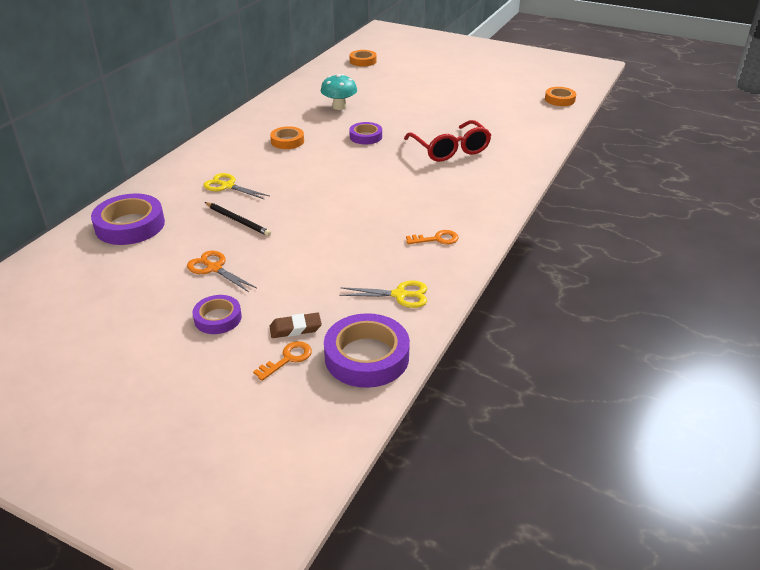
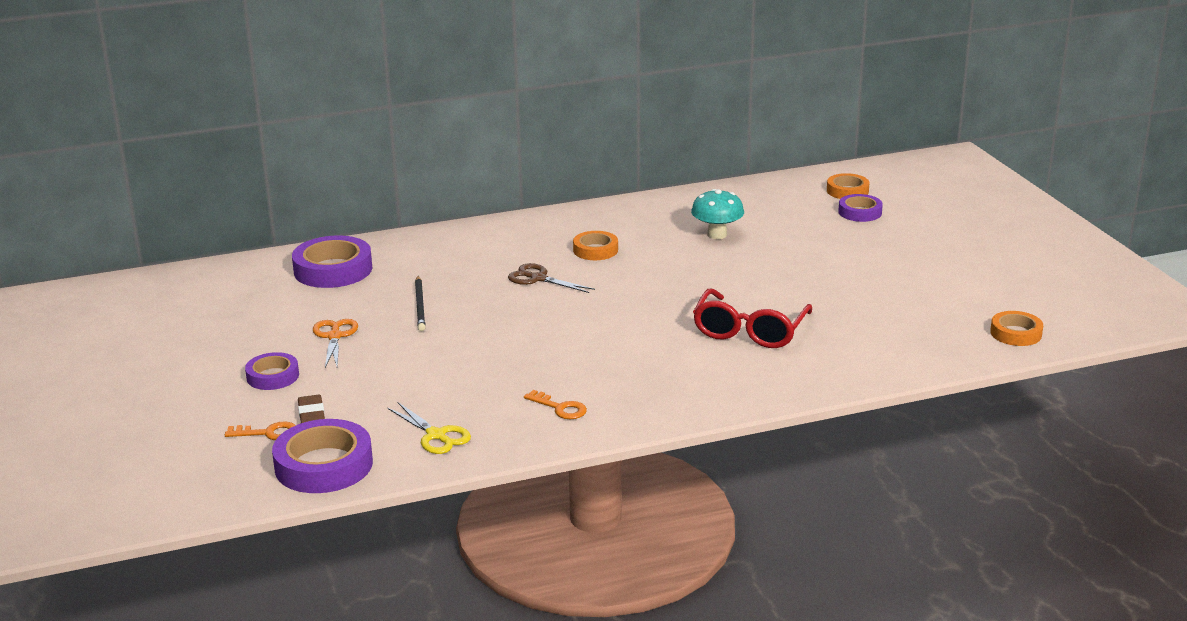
camera: 45 degrees right, 10 degrees down
(227, 186) = (465, 270): yellow scissors -> none
(283, 171) = (538, 278): none -> brown scissors
(295, 328) = (311, 415): brown eraser -> brown eraser turned 45 degrees clockwise
(365, 136) = (684, 278): purple tape -> purple tape (860, 212)

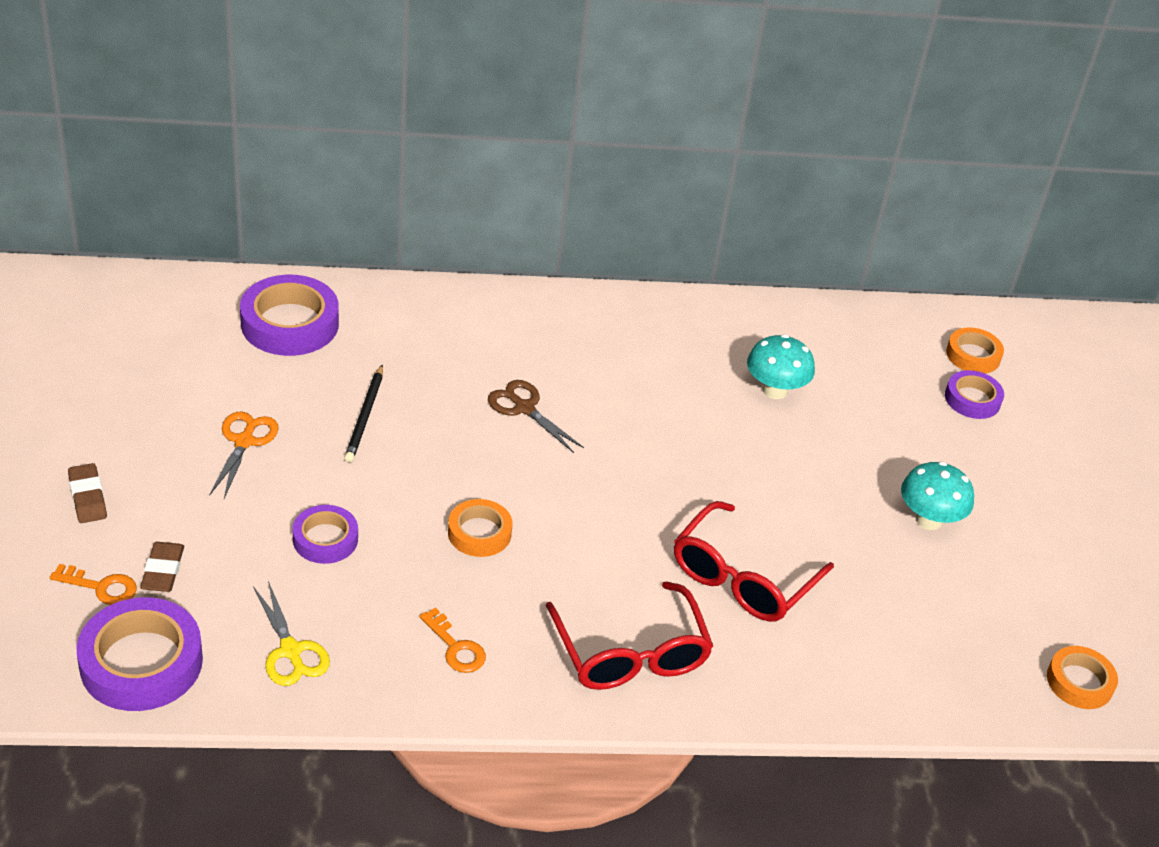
camera: 10 degrees right, 15 degrees up
(228, 389) = (87, 497): none -> brown eraser
(273, 376) = (146, 490): purple tape -> purple tape (325, 539)
(595, 250) = (614, 376): orange tape -> orange tape (479, 533)
(691, 385) = (630, 654): none -> red glasses
(864, 276) = (928, 520): none -> turquoise mushroom

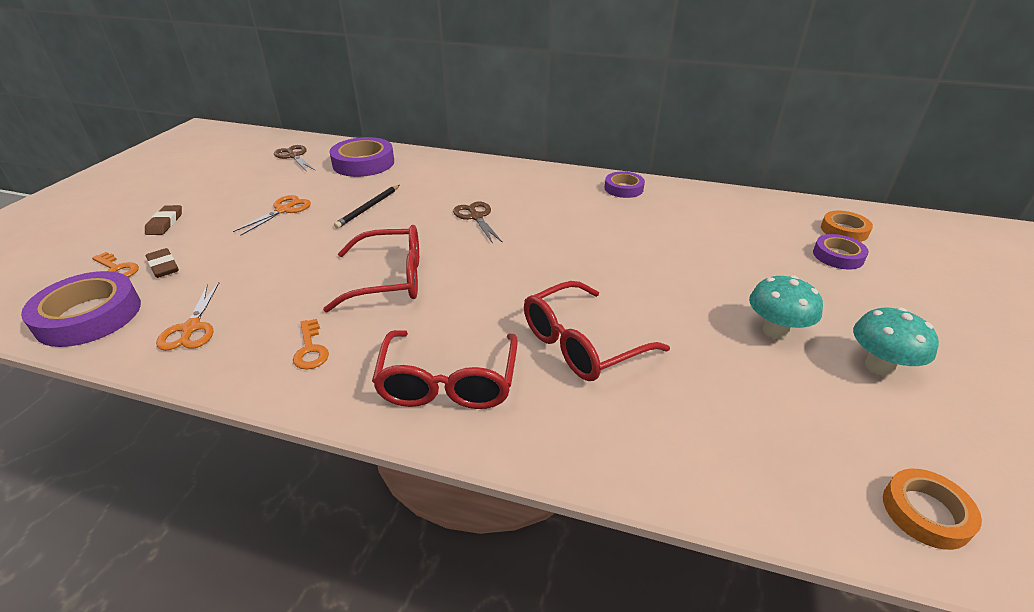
camera: 25 degrees right, 5 degrees down
(163, 324) = (294, 156): none -> brown scissors
(163, 570) = (163, 266): brown eraser -> brown eraser turned 60 degrees counterclockwise
(291, 651) = (191, 328): yellow scissors -> orange scissors
(325, 539) = (282, 266): purple tape -> purple tape (623, 188)
(479, 533) = (390, 279): orange tape -> red glasses
(775, 390) = (668, 230): turquoise mushroom -> turquoise mushroom (879, 366)

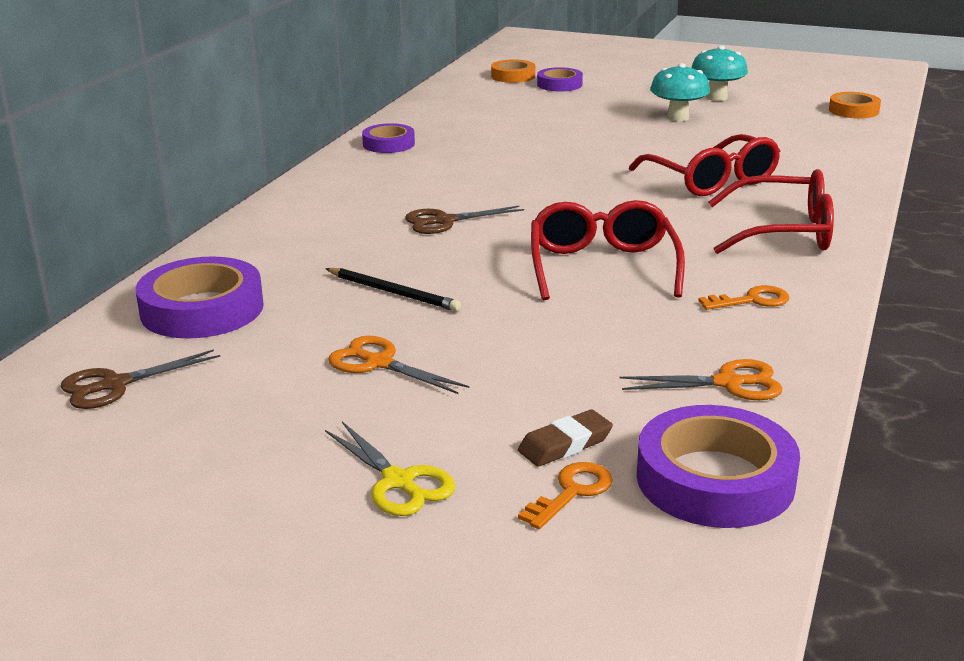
camera: 85 degrees left, 10 degrees down
(165, 223) = (398, 482): brown eraser -> yellow scissors

